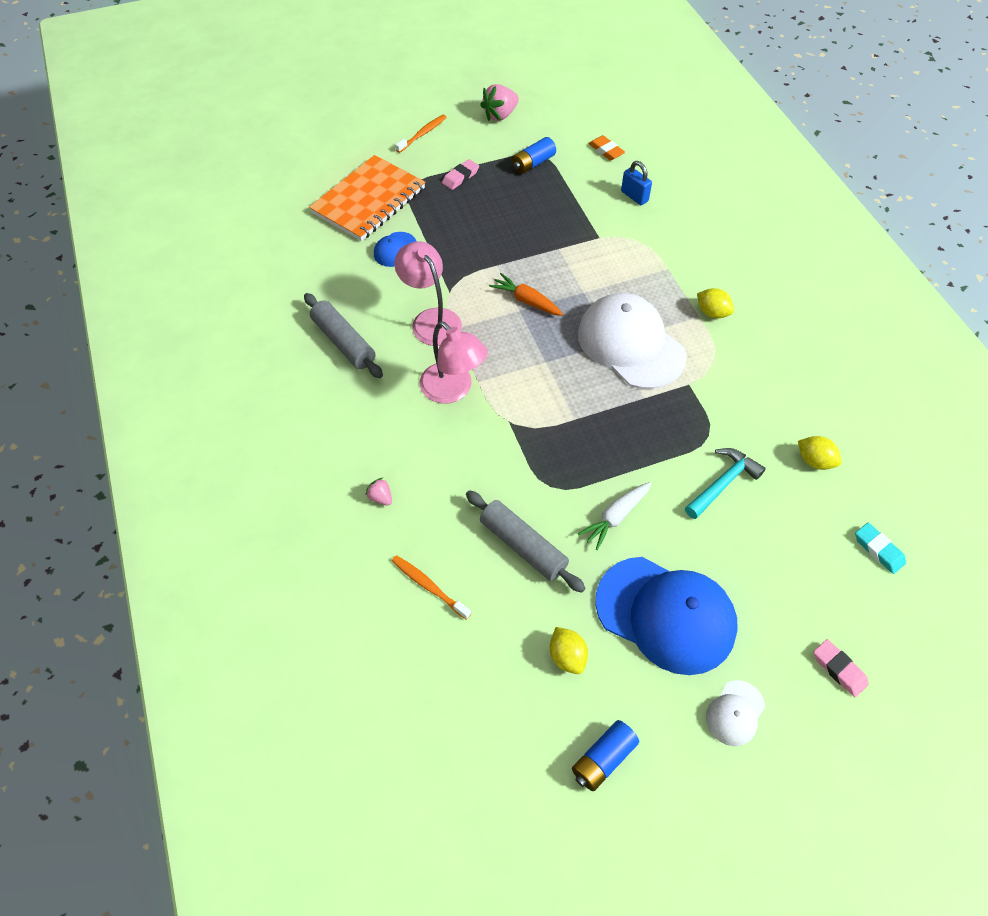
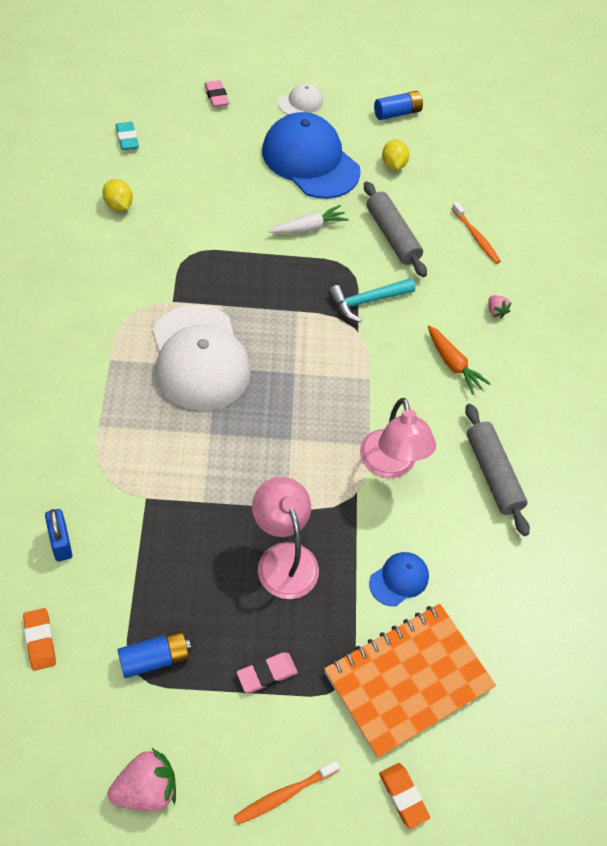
camera: 165 degrees left, 0 degrees up
(353, 152) = (403, 796): none -> orange eraser
(453, 390) = (397, 379): pink lamp -> pink lamp (283, 558)
(526, 301) = (277, 447): orange carrot -> orange carrot (453, 364)
(712, 313) = (94, 358): yellow lemon -> none
(723, 483) = (206, 218): turquoise hammer -> turquoise hammer (367, 301)

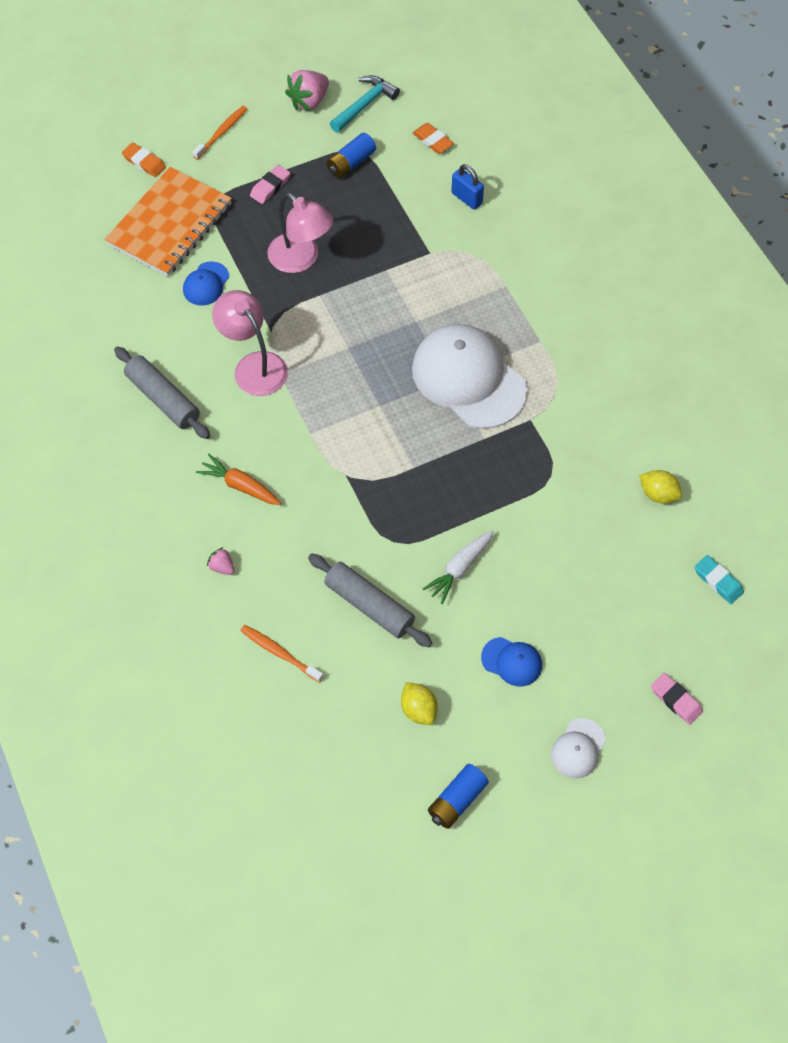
camera: 160 degrees right, 5 degrees up
(310, 161) = (512, 661): blue cap -> blue cap, size x0.45
(367, 301) = (354, 512): turquoise hammer -> turquoise hammer (365, 105)

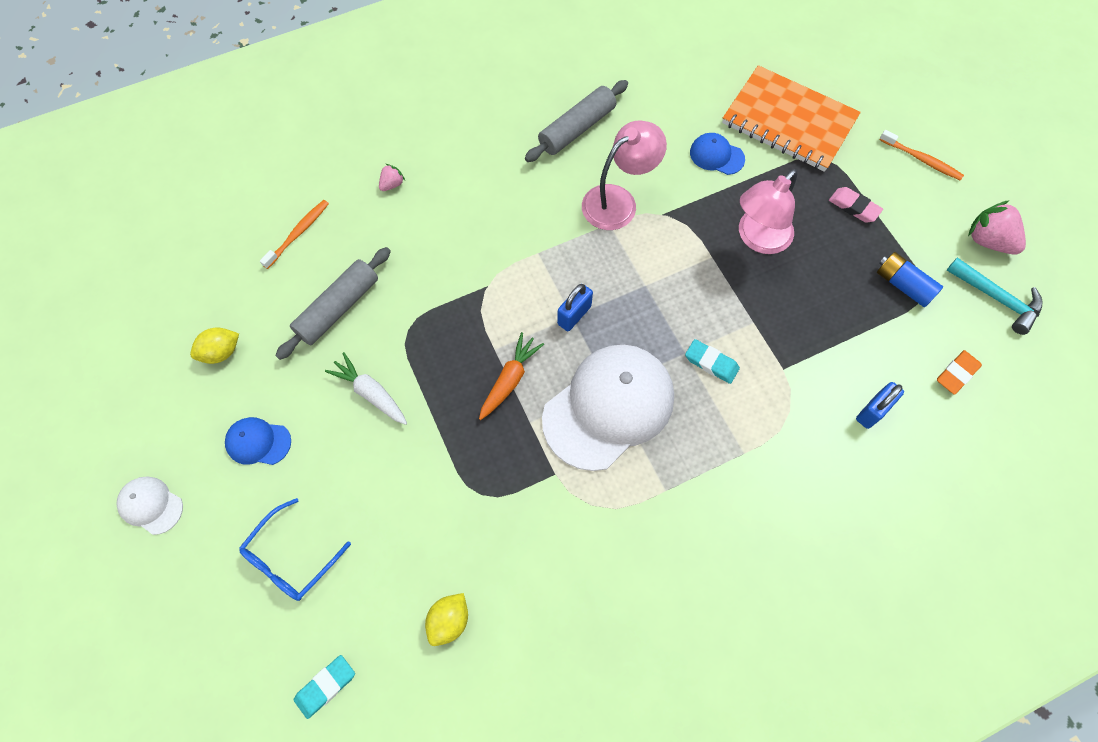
camera: 90 degrees right, 5 degrees up
(144, 162) = (866, 95): orange eraser -> none
(240, 486) = (478, 195): orange carrot -> orange carrot (510, 380)
(378, 403) = (574, 315): none -> blue padlock
(425, 302) = (711, 363): none -> turquoise eraser
(457, 800) = (122, 385): blue battery -> none
(512, 661) = (258, 442): blue cap -> blue cap turned 75 degrees clockwise
(617, 620) = (291, 558): none -> blue glasses
(676, 700) = (185, 618): pink eraser -> none

